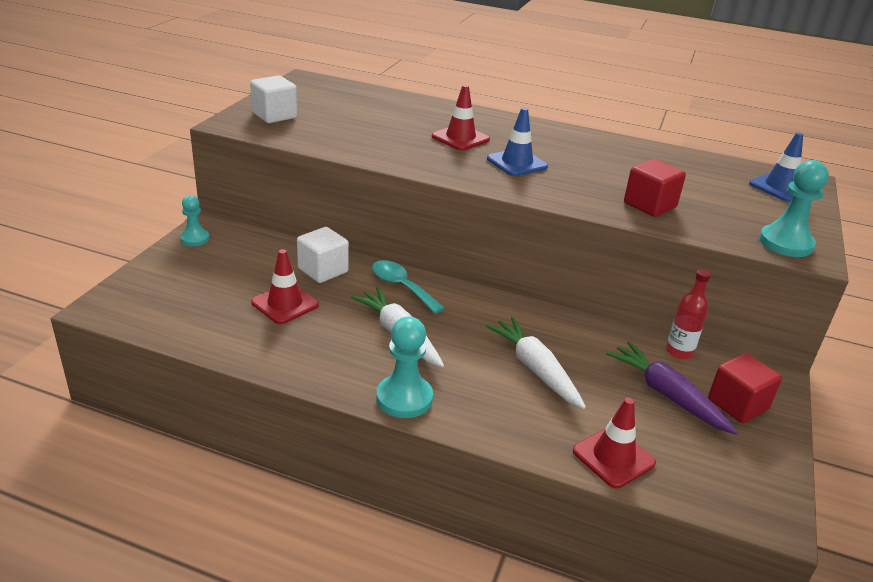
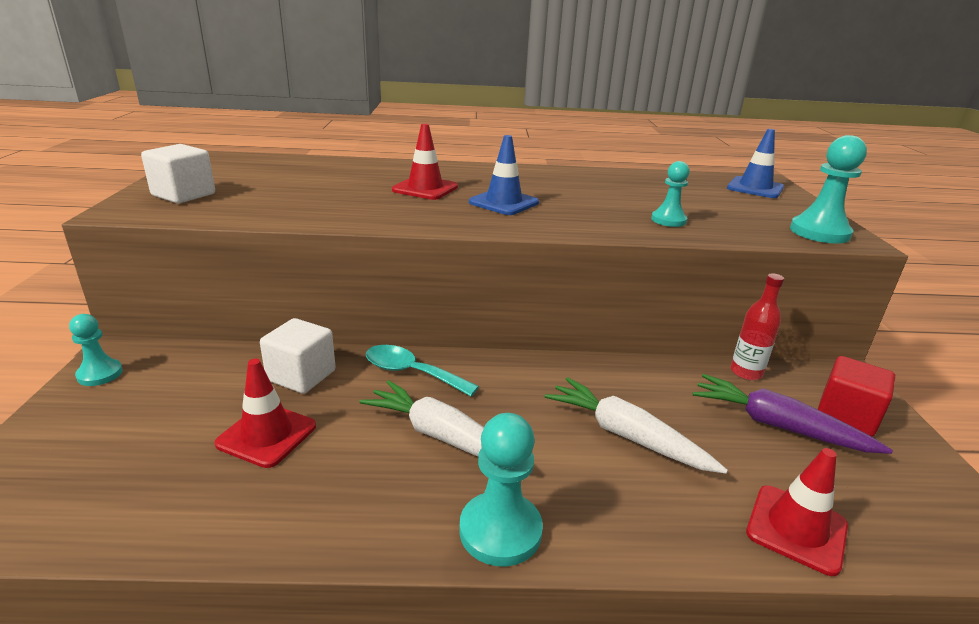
camera: 20 degrees left, 5 degrees down
(649, 205) = (668, 220): red cube -> turquoise pawn

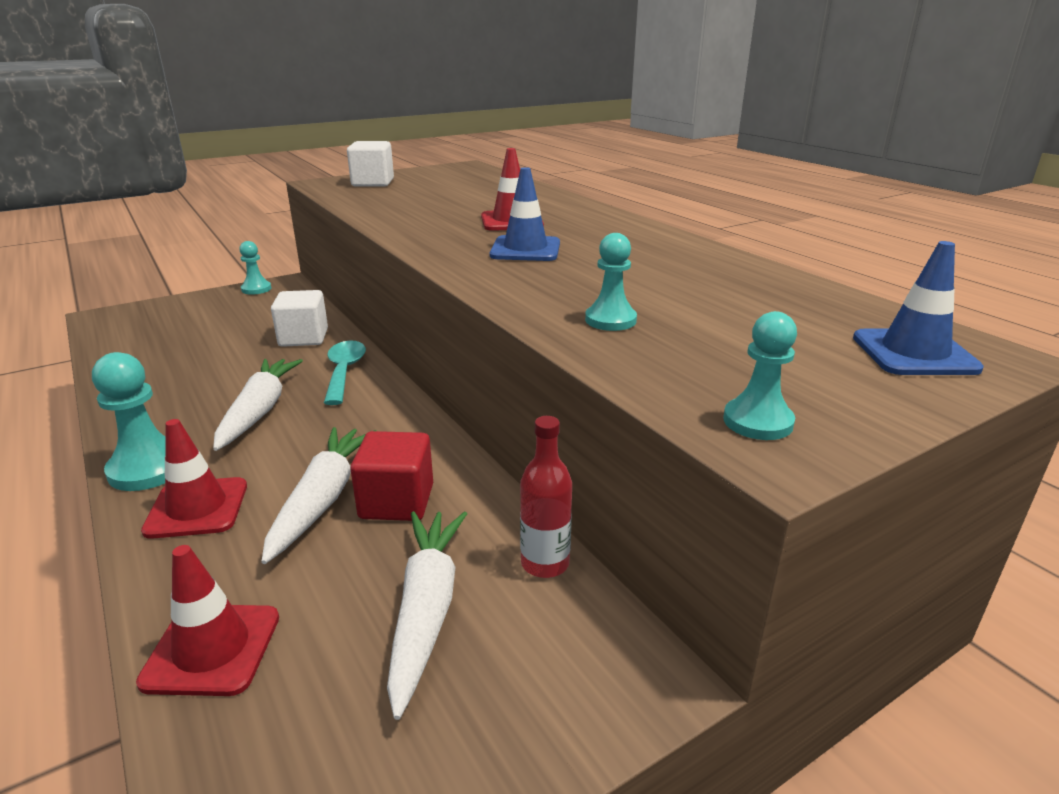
camera: 60 degrees right, 0 degrees up
(267, 435) = (221, 353): red traffic cone -> red traffic cone (197, 508)
(778, 426) = (426, 610): purple carrot -> white carrot
(819, 232) = (757, 422): turquoise pawn -> turquoise pawn, size x0.63
(846, 416) = (511, 682): red cube -> red cube (397, 502)

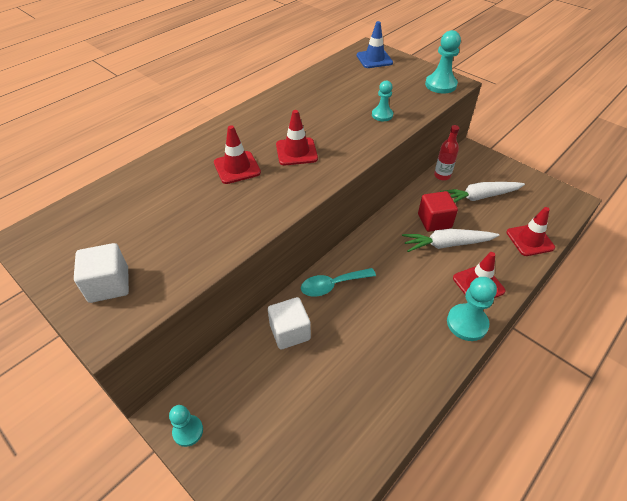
camera: 105 degrees left, 20 degrees up
(259, 411) = (394, 305): white carrot -> none
(525, 249) = (296, 152): blue traffic cone -> red traffic cone
(757, 422) = (440, 85): turquoise pawn -> turquoise pawn, size x1.58

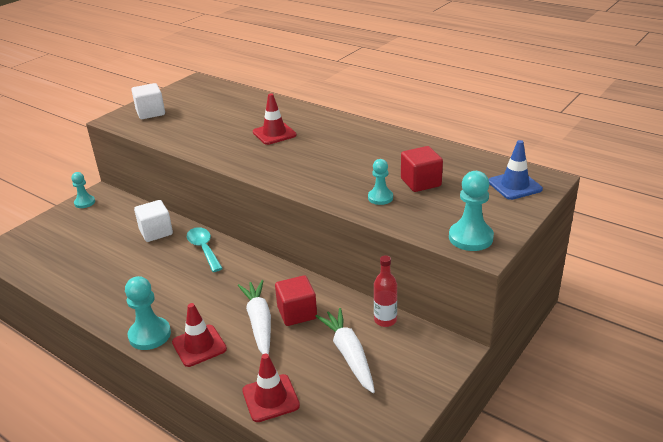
camera: 85 degrees right, 15 degrees down
(296, 152) = (301, 156): red traffic cone -> none
(361, 94) = (420, 182): none -> red cube

